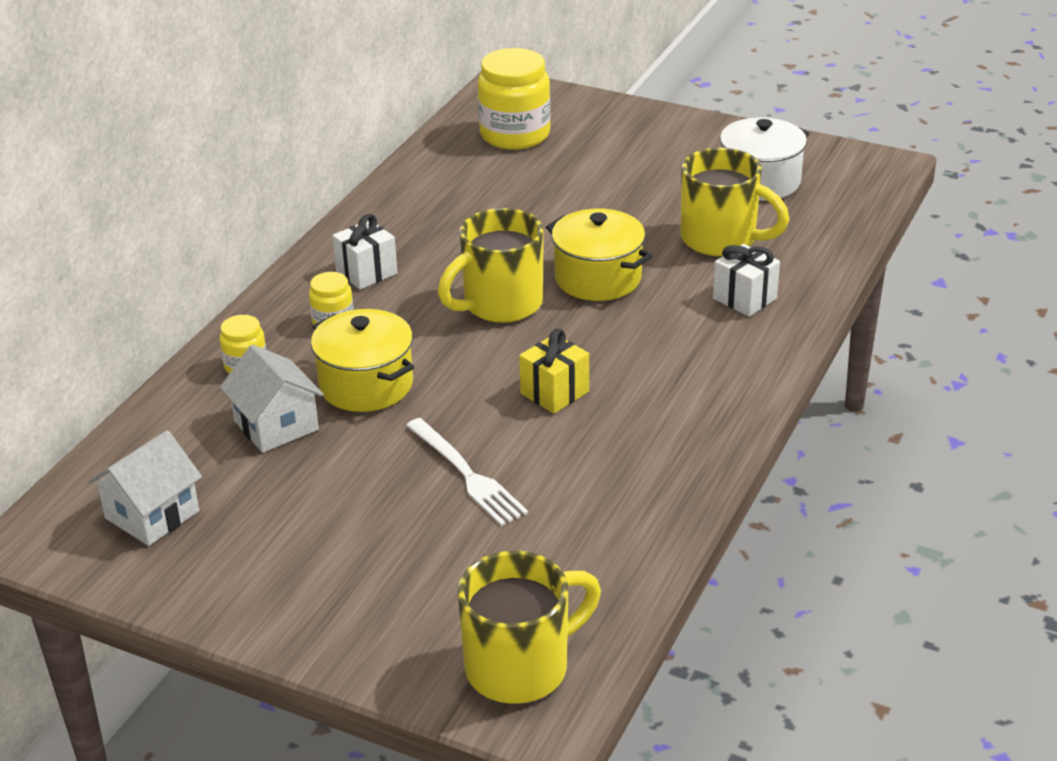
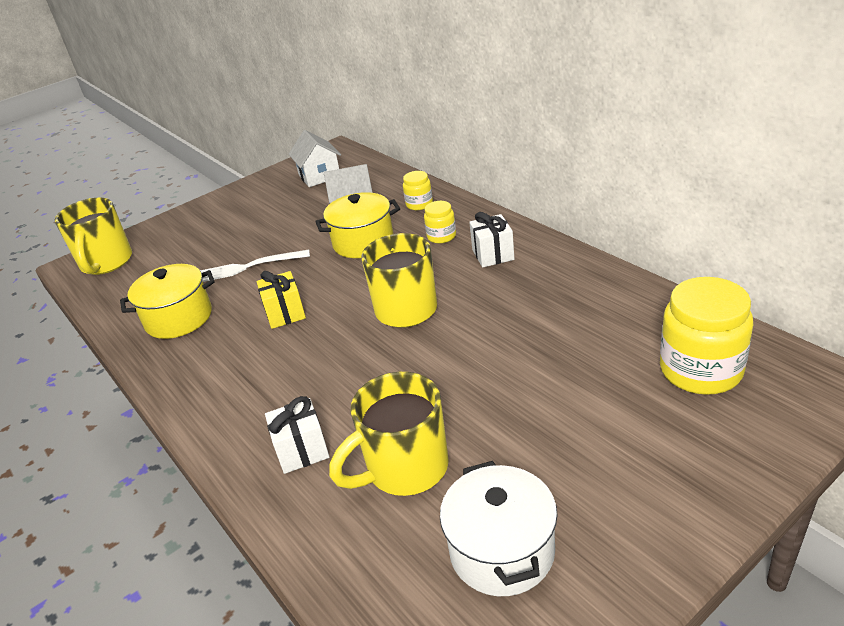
camera: 120 degrees right, 0 degrees up
(598, 278) = (402, 366): yellow pot -> yellow pot (179, 318)

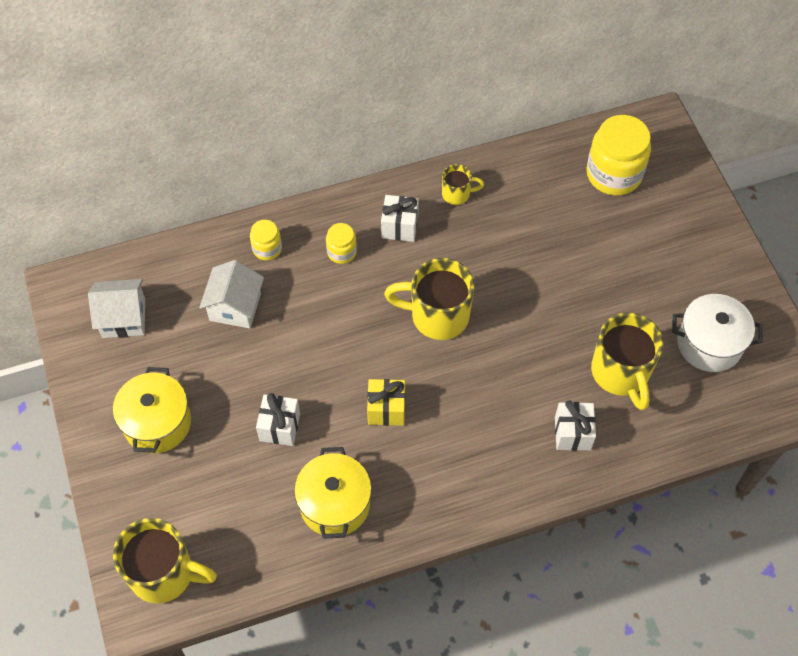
camera: 75 degrees left, 25 degrees up
(248, 267) = (280, 427): white fork -> white gift
(363, 242) = (305, 316): yellow pot -> yellow pot (157, 423)
(561, 272) = (457, 194): none -> yellow mug

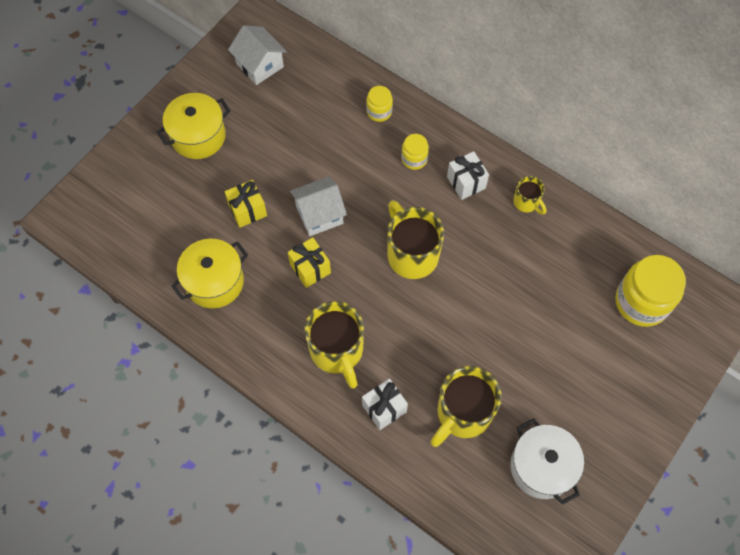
camera: 55 degrees right, 5 degrees up
(164, 573) = (96, 212): yellow mug -> yellow mug (337, 351)
(235, 307) = (318, 123): white house -> white house (319, 215)
(280, 427) = (247, 210): white gift -> yellow gift

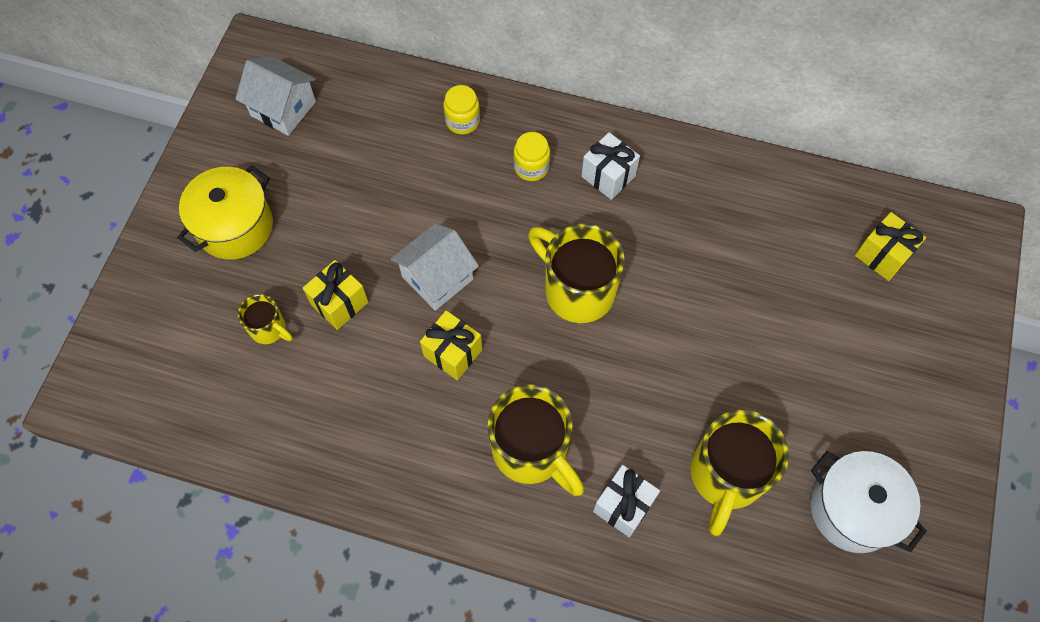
camera: 20 degrees left, 0 degrees up
(214, 282) = (331, 414): yellow pot -> none
(527, 202) = (693, 177): yellow mug -> yellow mug (269, 329)
(641, 302) = (882, 255): yellow jar -> yellow gift

